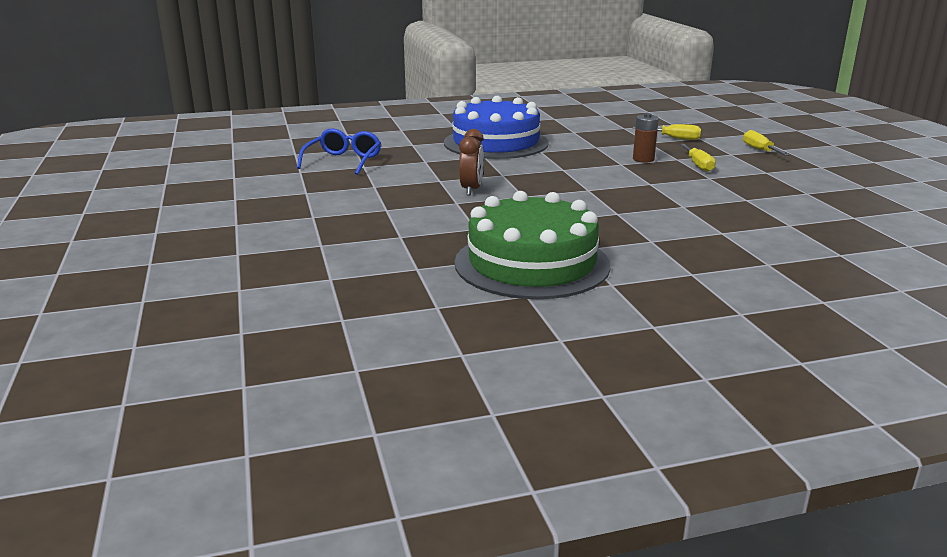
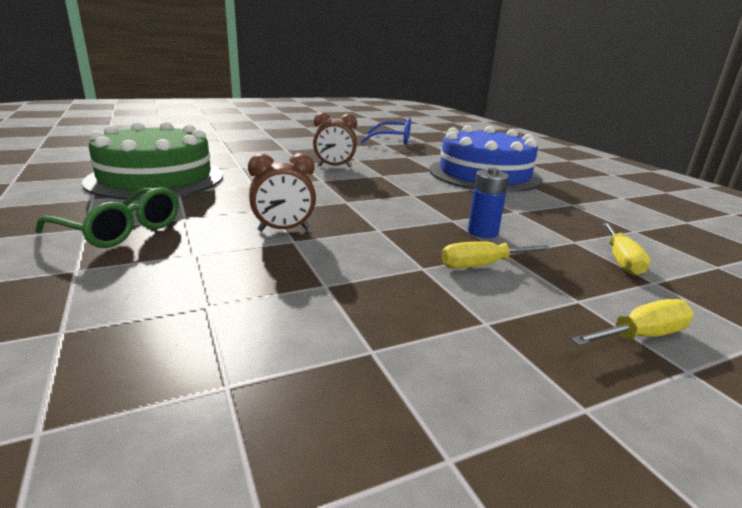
camera: 80 degrees right, 0 degrees up
(643, 159) = (482, 232): brown battery -> blue battery
(663, 209) = (283, 230): none -> brown clock
(690, 259) = (121, 230): none -> green glasses

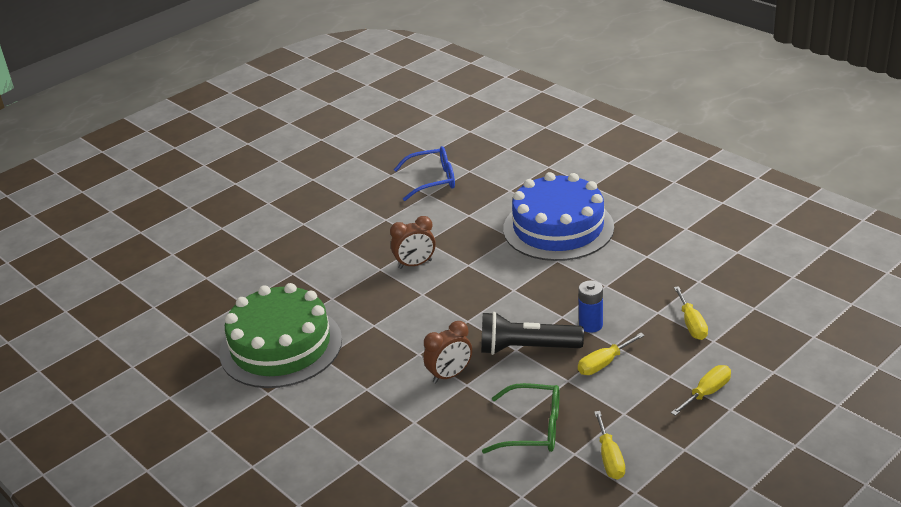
camera: 15 degrees left, 10 degrees up
(121, 230) = (339, 419): green glasses -> green glasses (533, 428)
(392, 231) = (526, 348): none -> black flashlight
(429, 377) = (609, 458): none -> yellow screwdriver

